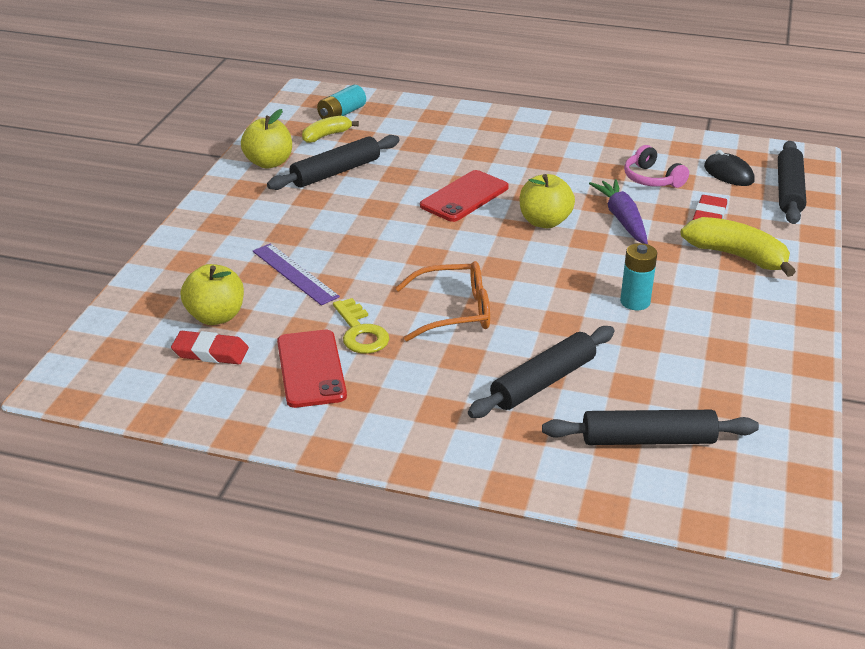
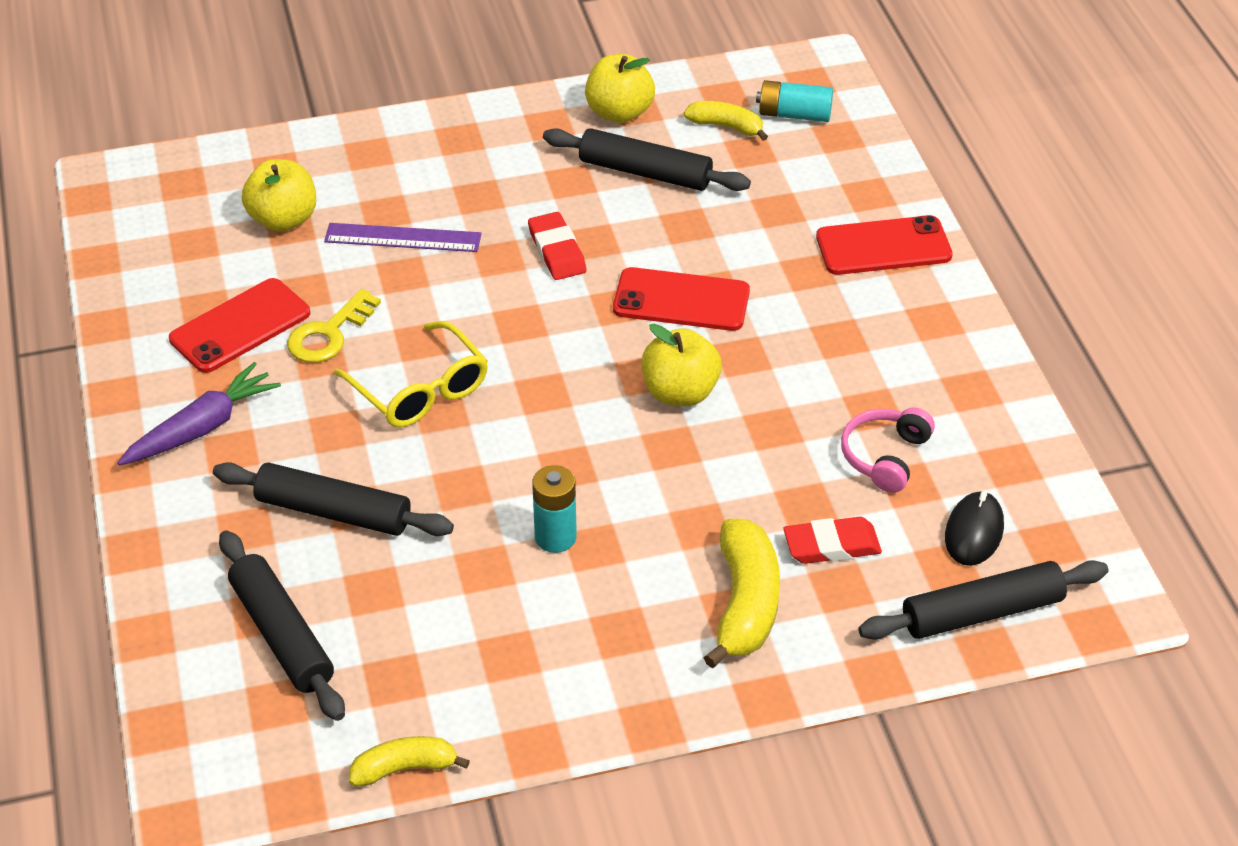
camera: 60 degrees right, 10 degrees up
(210, 352) = (221, 245): red eraser -> red eraser (557, 251)
(294, 274) = (403, 238): purple ruler -> purple ruler turned 75 degrees clockwise
(454, 312) = (420, 390): orange glasses -> yellow glasses
(483, 126) = (883, 246): none -> red phone
(622, 219) = (748, 462): purple carrot -> purple carrot (202, 427)
(804, 421) = (404, 768): none -> yellow banana

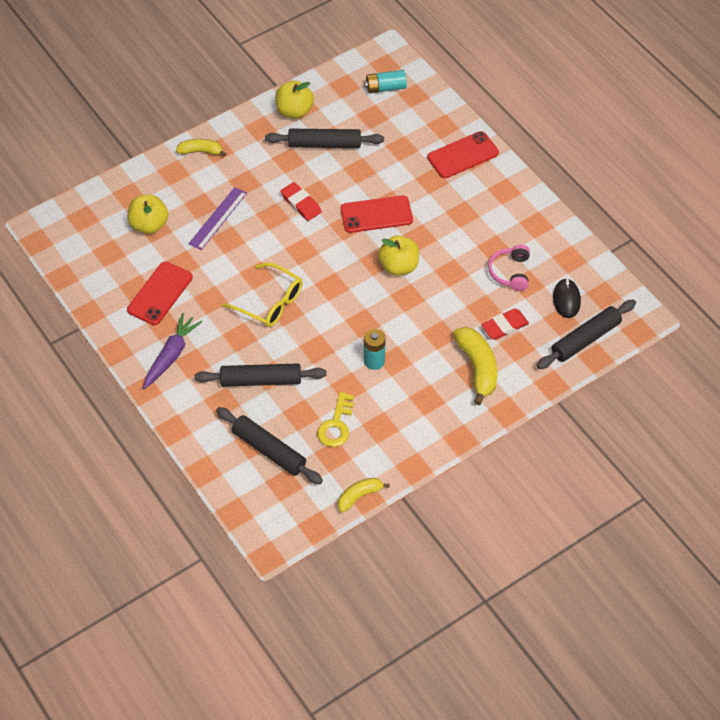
camera: 20 degrees left, 10 degrees up
(329, 334) = (208, 285): yellow key -> yellow key (336, 425)
(403, 238) = (218, 218): purple ruler -> purple ruler turned 45 degrees counterclockwise
(726, 127) = (354, 105): yellow banana -> yellow banana (200, 151)

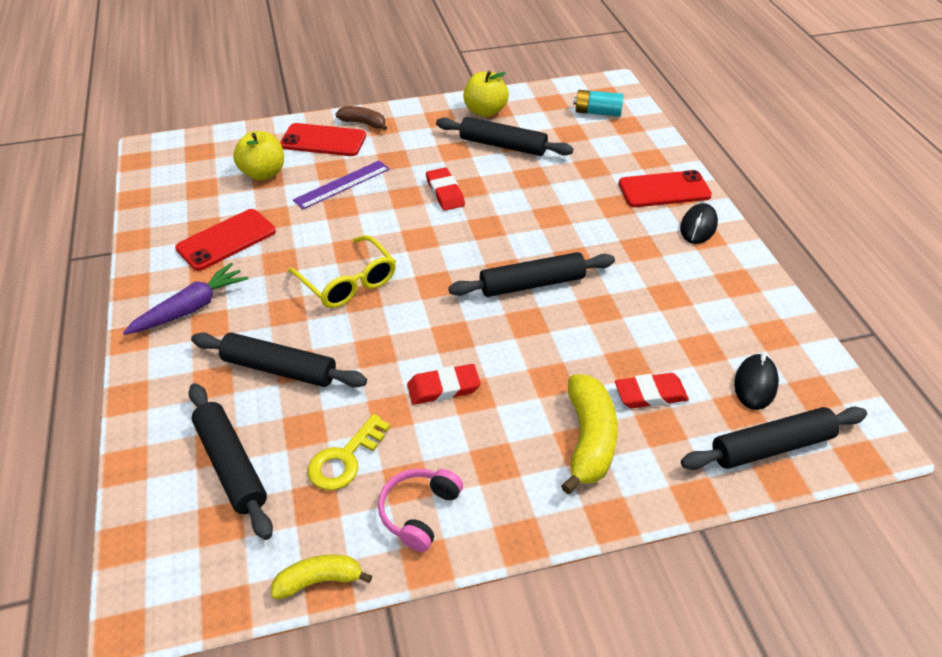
camera: 20 degrees right, 10 degrees down
(200, 151) = (363, 123): yellow banana -> brown banana
(374, 361) = (443, 388): turquoise battery -> red eraser
(376, 215) = (530, 223): red phone -> red phone (323, 141)
(398, 266) = (532, 284): yellow apple -> black rolling pin
(497, 183) = (698, 226): none -> black mouse
(510, 272) = (682, 329): pink headphones -> pink headphones (419, 512)

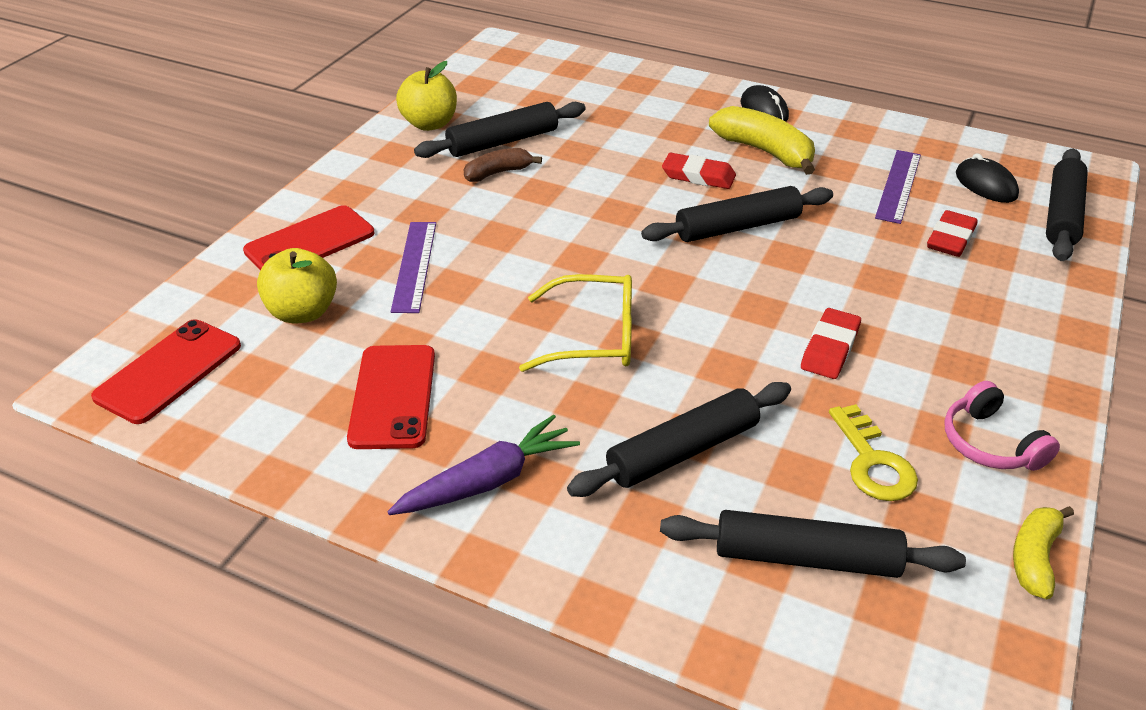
camera: 50 degrees left, 5 degrees down
(191, 308) = (488, 481): purple carrot -> purple carrot turned 60 degrees clockwise
(363, 123) = (323, 202): brown banana -> brown banana (498, 173)
(445, 192) = (528, 209): red eraser -> red eraser (698, 176)
(532, 284) = (737, 227): black rolling pin -> black rolling pin turned 45 degrees clockwise
(588, 440) = (978, 297): yellow banana -> yellow banana (764, 152)
(597, 112) = (531, 72): turquoise battery -> none
(664, 189) = (692, 99): red phone -> red phone (169, 371)
(688, 337) = (898, 186): none -> purple ruler

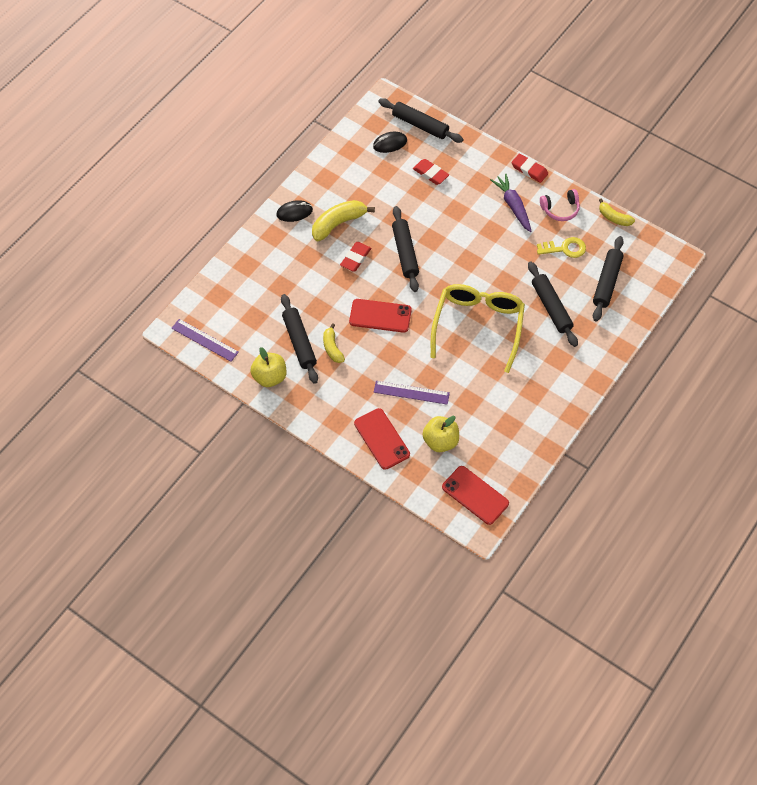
camera: 80 degrees left, 20 degrees up
(393, 396) = (505, 405): red phone -> red phone (380, 316)
(488, 481) = (558, 375): purple carrot -> purple carrot (513, 206)
(498, 173) = (332, 348): brown banana -> yellow banana
(593, 337) = (478, 326): yellow glasses -> yellow glasses, size x1.54
(830, 348) = (499, 242): red eraser -> red eraser (529, 170)
(898, 186) = (383, 178): purple ruler -> purple ruler (204, 340)

